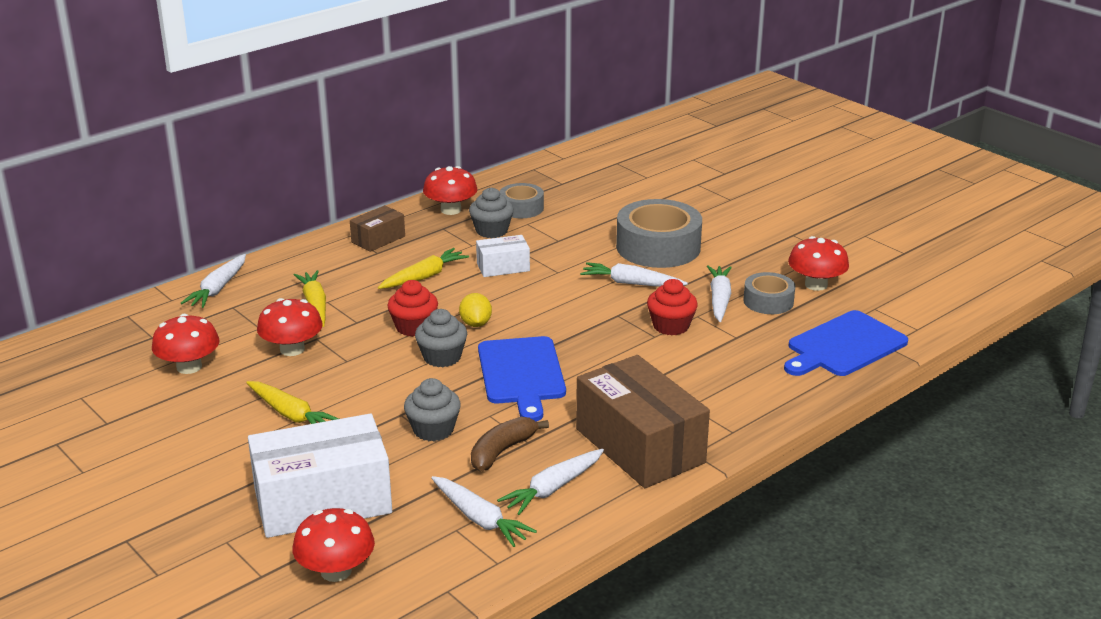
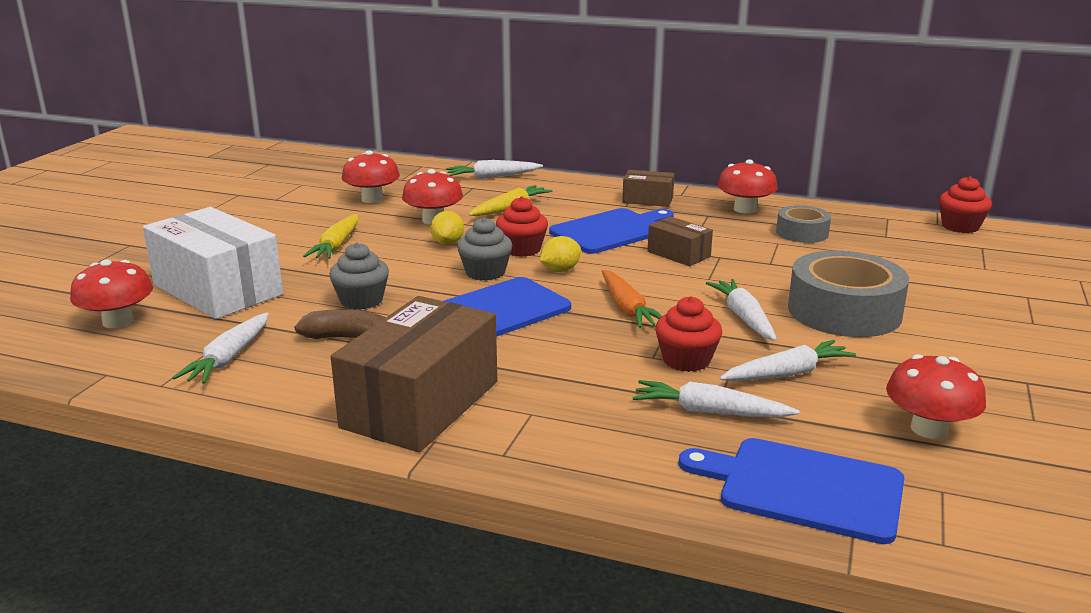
camera: 60 degrees right, 5 degrees down
(357, 357) = (448, 243): none -> yellow lemon
(424, 277) = (611, 231): yellow carrot -> blue cutting board
(491, 231) = (737, 233): grey cupcake -> none
(503, 267) = (678, 254): white box -> brown box
(553, 488) = (304, 379): white carrot -> white carrot (709, 412)
(573, 319) = (627, 308): none -> orange carrot
(577, 153) = (960, 226): none -> red cupcake
(768, 301) = (832, 405): grey tape -> none

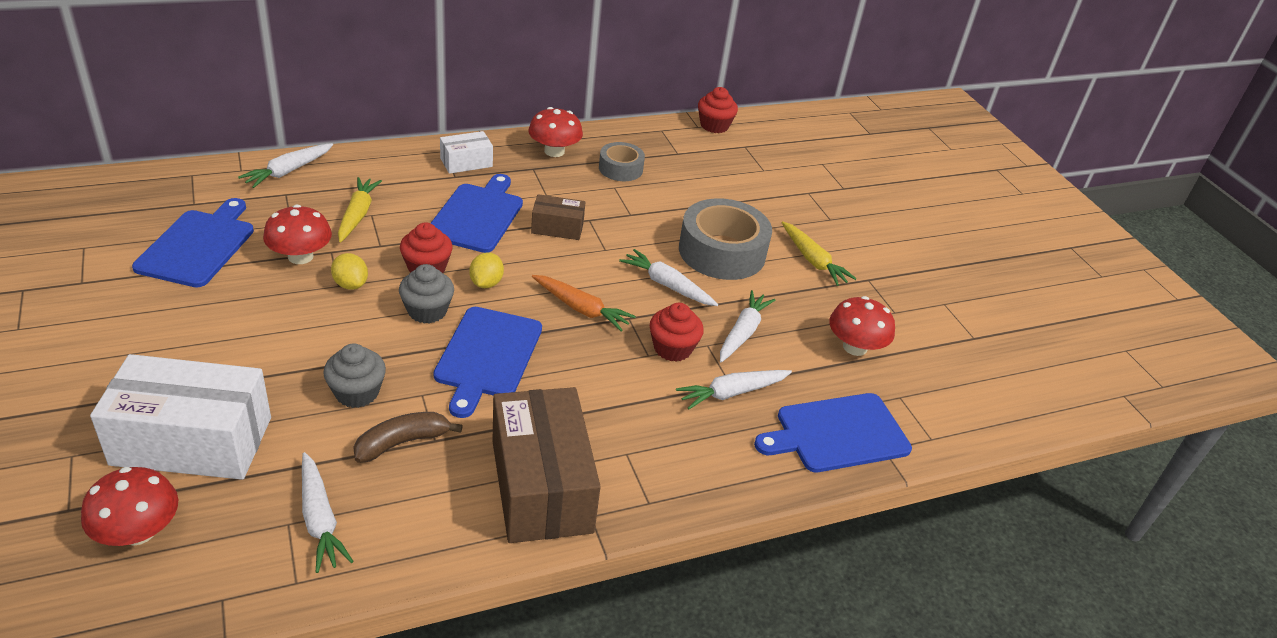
camera: 45 degrees left, 15 degrees up
(336, 245) = (243, 329): yellow carrot -> yellow carrot (813, 260)
(372, 199) = (198, 246): red mushroom -> blue cutting board
(647, 200) = (466, 162): brown box -> white box

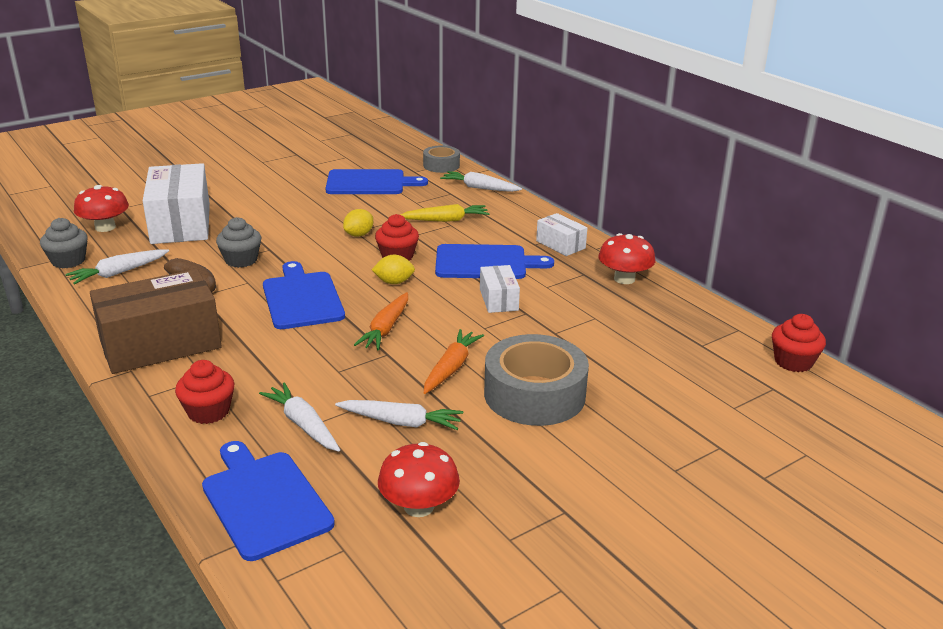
camera: 80 degrees right, 10 degrees down
(300, 256) = (380, 213): red mushroom -> none
(427, 311) = (344, 266): grey cupcake -> grey cupcake (68, 261)
(487, 356) = (302, 298): blue cutting board -> blue cutting board turned 75 degrees clockwise
(557, 228) = (499, 299): brown box -> white box
(620, 168) = (632, 316): grey tape -> grey tape (441, 165)
(667, 285) = (451, 368): white carrot -> orange carrot
(672, 348) = (354, 383): red cupcake -> red cupcake (208, 411)
(813, 260) = (570, 461): yellow carrot -> none

